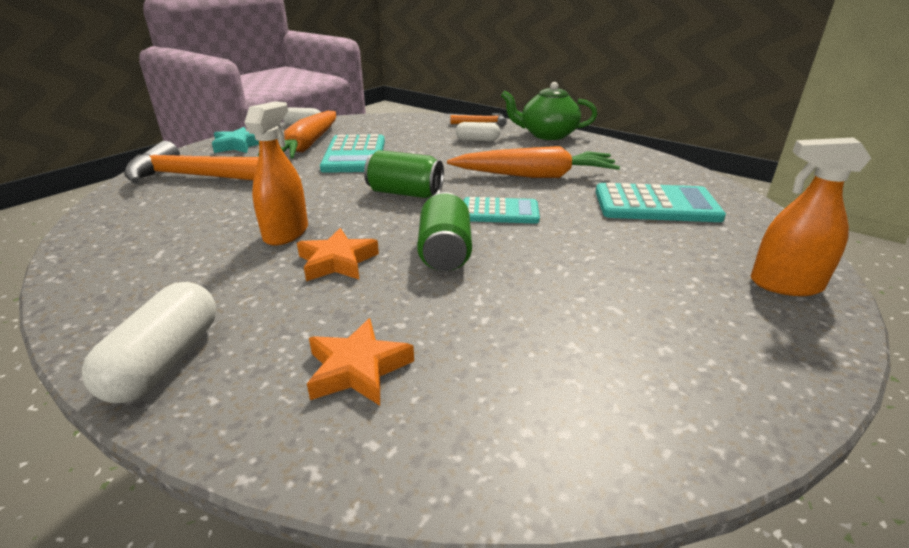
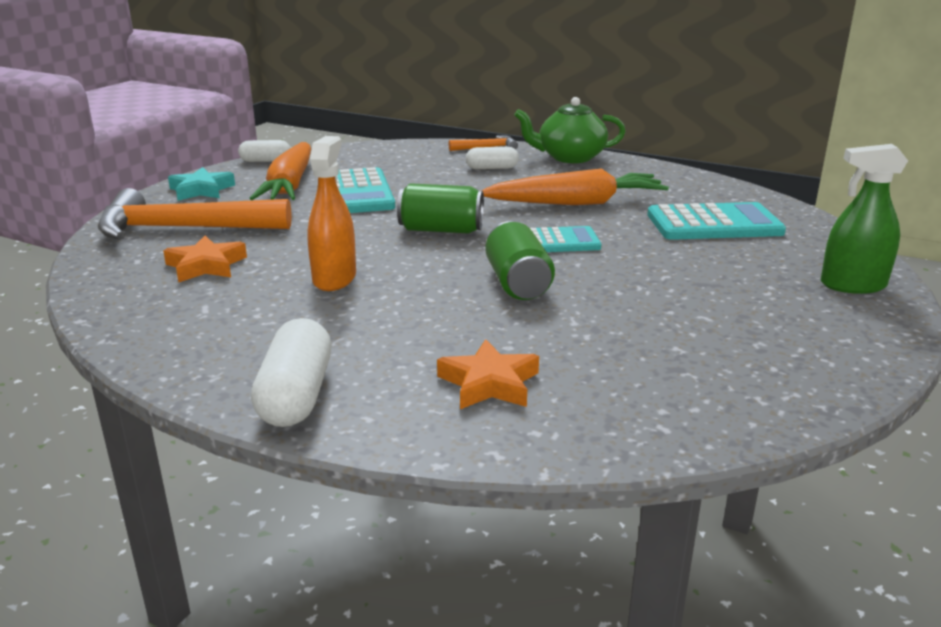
camera: 10 degrees left, 5 degrees down
(337, 261) = (409, 300): orange star -> orange star (206, 266)
(785, 285) = (853, 285): orange spray bottle -> green spray bottle

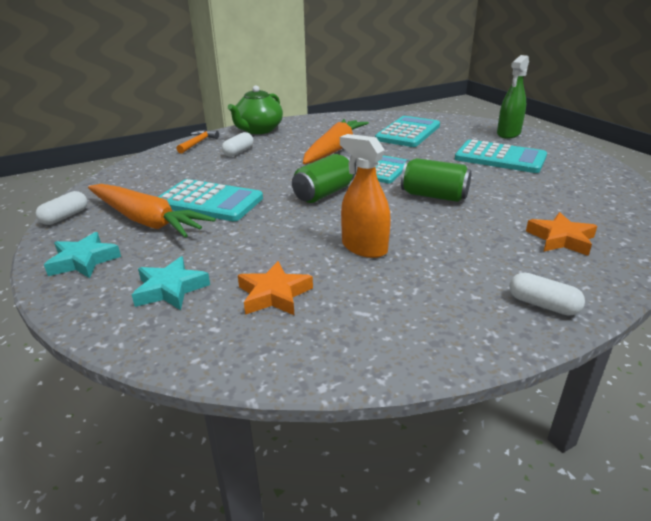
camera: 55 degrees left, 5 degrees up
(183, 229) = (170, 289): orange hammer -> turquoise star
(296, 395) = (543, 305): white capsule -> white capsule, size x0.63
(727, 297) = (500, 158): none -> turquoise calculator

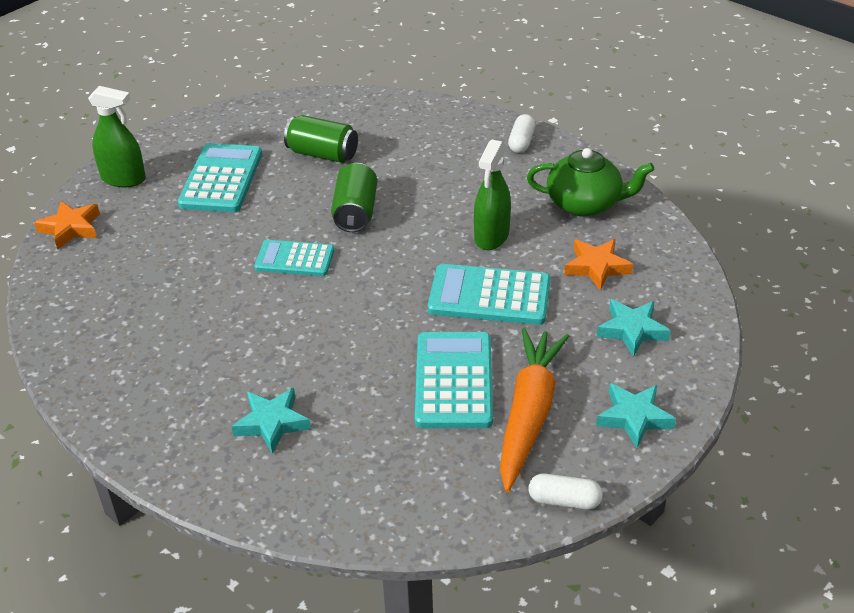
camera: 110 degrees left, 10 degrees up
(198, 143) = (245, 494): orange hammer -> none
(238, 152) = (272, 423): white capsule -> turquoise star
(258, 130) = (155, 440): green teapot -> green teapot (585, 204)
(324, 193) = (386, 292): green can -> green can (322, 154)
(334, 149) = (231, 321): orange carrot -> none
(364, 248) = (491, 236): orange spray bottle -> green spray bottle
(408, 133) = (137, 265): turquoise calculator -> turquoise calculator (489, 296)
(561, 239) = (414, 136): orange star -> orange star (71, 228)

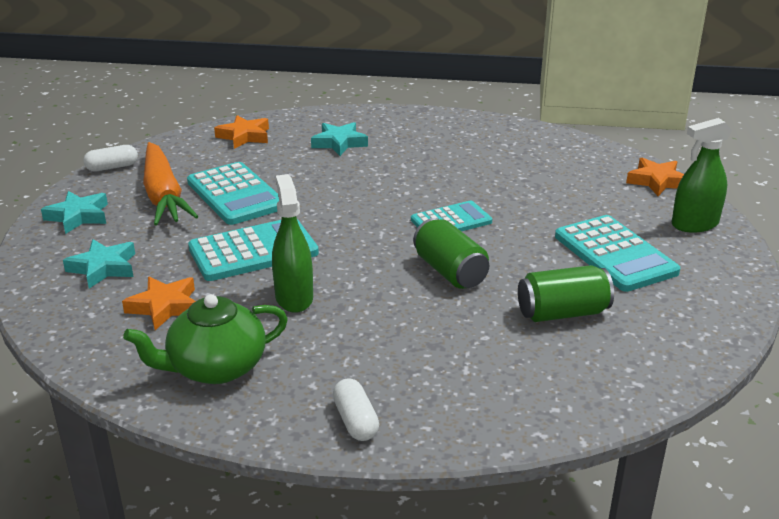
camera: 145 degrees right, 10 degrees down
(366, 494) = (244, 136): none -> orange star

